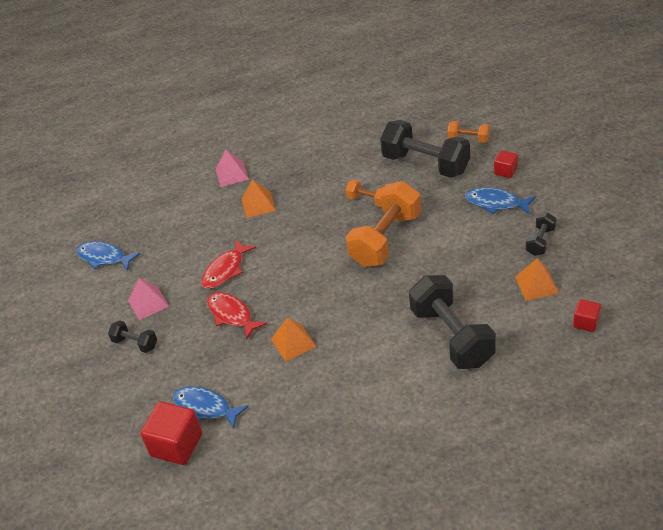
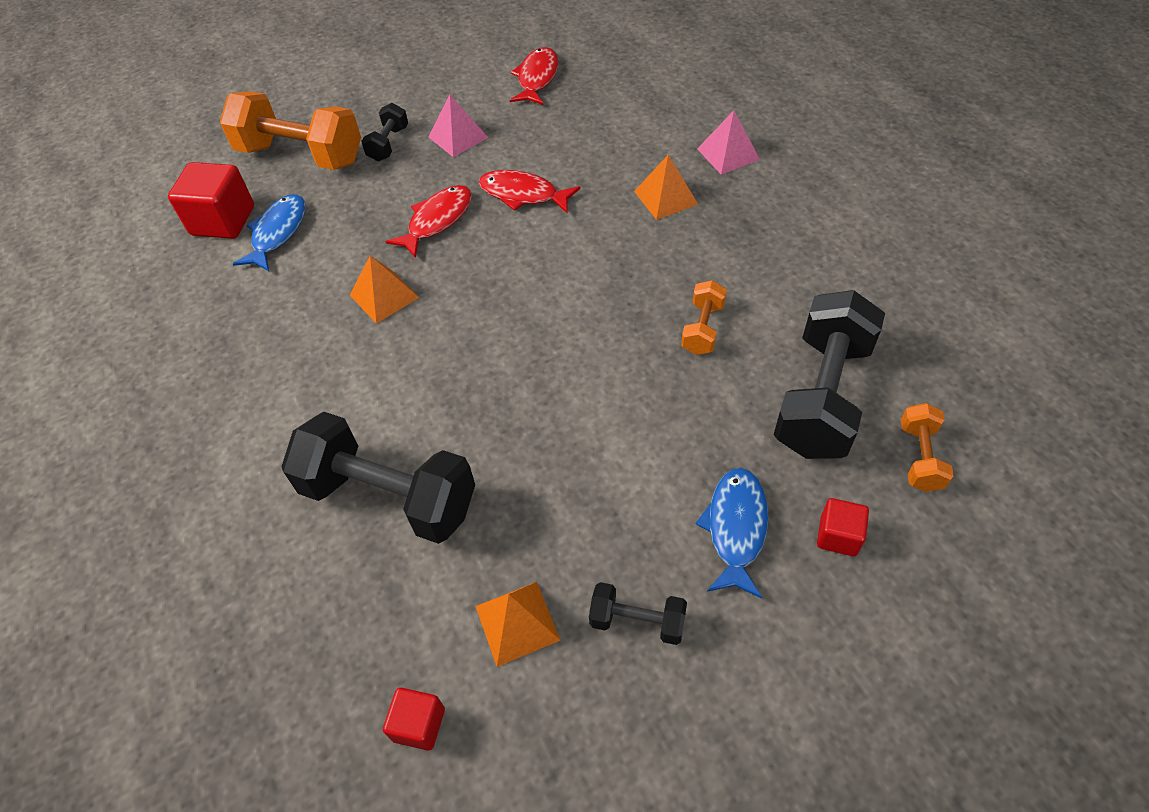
camera: 75 degrees right, 10 degrees up
(104, 257) = (537, 78): blue fish -> red fish
(386, 239) = (610, 369): orange dumbbell -> orange dumbbell (301, 155)
(452, 337) = (389, 496): black dumbbell -> black dumbbell turned 60 degrees clockwise

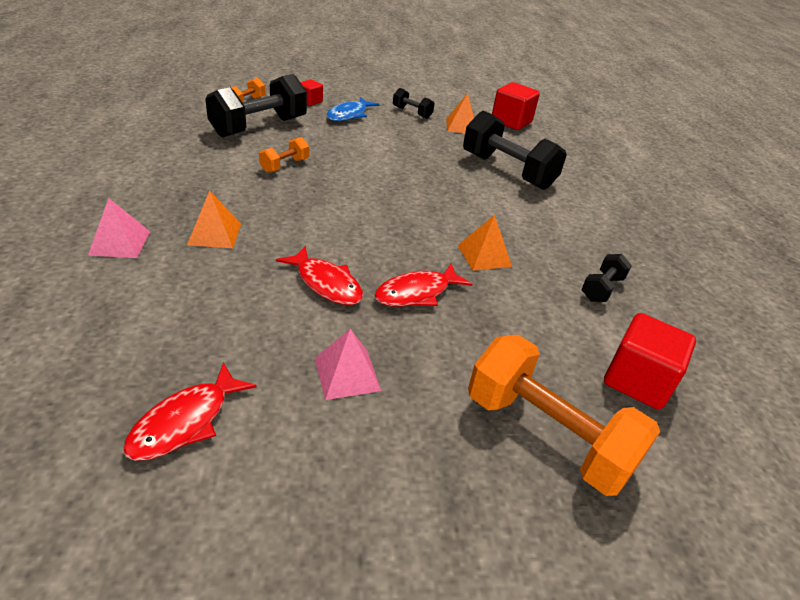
camera: 165 degrees left, 15 degrees down
(278, 233) = (575, 343): blue fish -> none
(388, 144) = (432, 402): black dumbbell -> black dumbbell (601, 289)
(419, 724) = (511, 122): red cube -> red cube, size x1.82

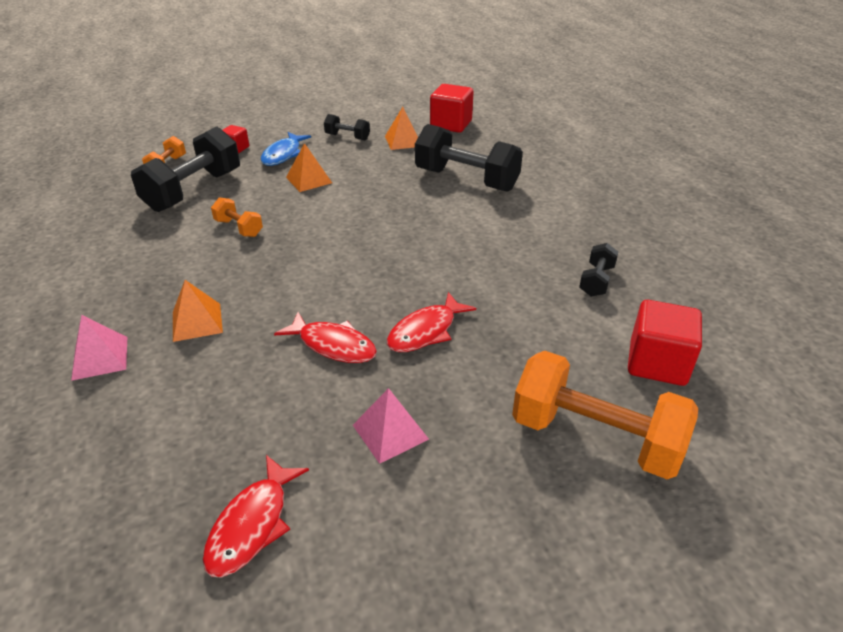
camera: 10 degrees left, 0 degrees up
(284, 165) = (239, 228): orange dumbbell -> orange dumbbell turned 75 degrees counterclockwise
(484, 255) = (475, 275): orange pyramid -> orange pyramid (308, 180)

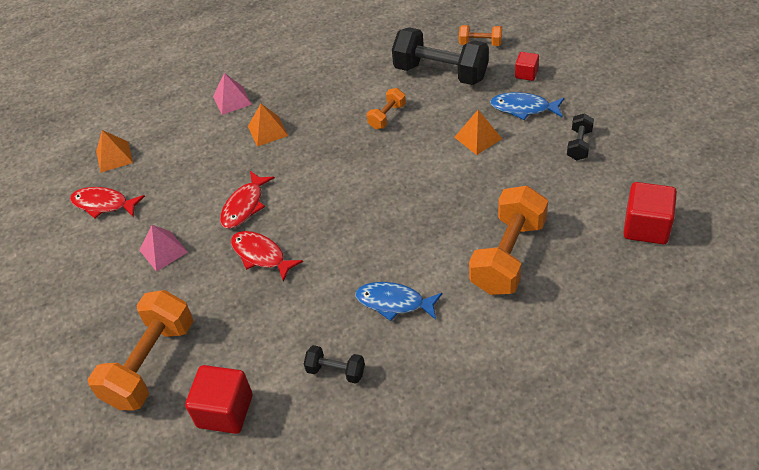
camera: 90 degrees right, 10 degrees up
(403, 141) = (585, 191): orange pyramid -> orange pyramid (114, 156)
(466, 180) = (508, 256): black dumbbell -> orange dumbbell
(512, 241) = (394, 302): none -> blue fish

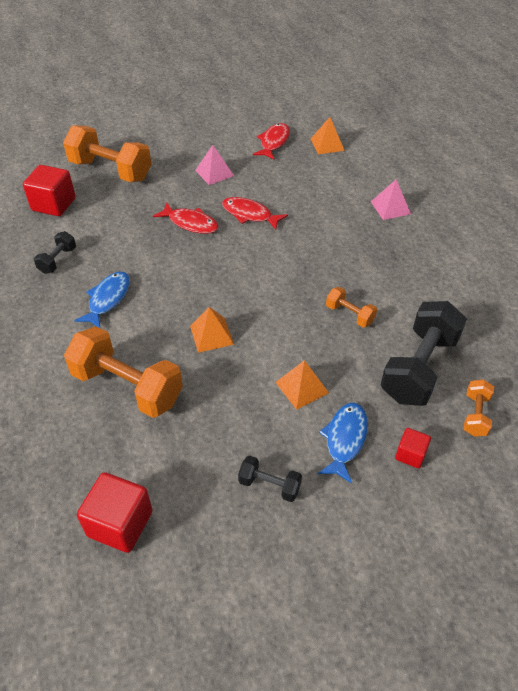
camera: 90 degrees right, 0 degrees up
(261, 255) = (190, 223): red fish -> red fish turned 75 degrees clockwise
(267, 131) = (343, 229): orange pyramid -> orange pyramid (211, 335)

